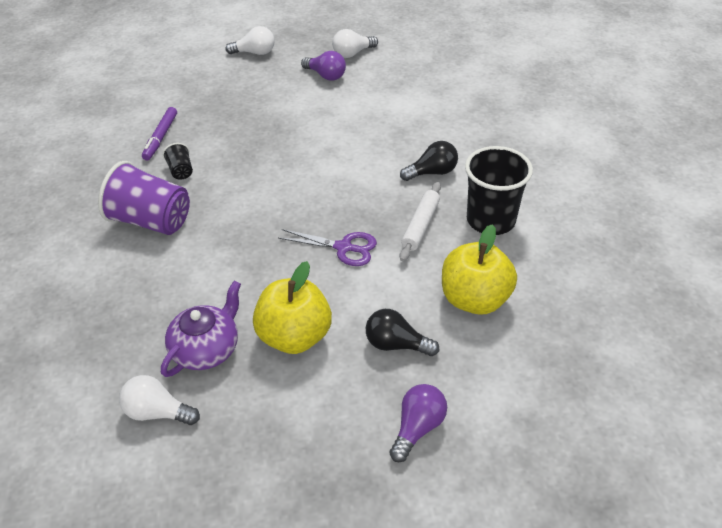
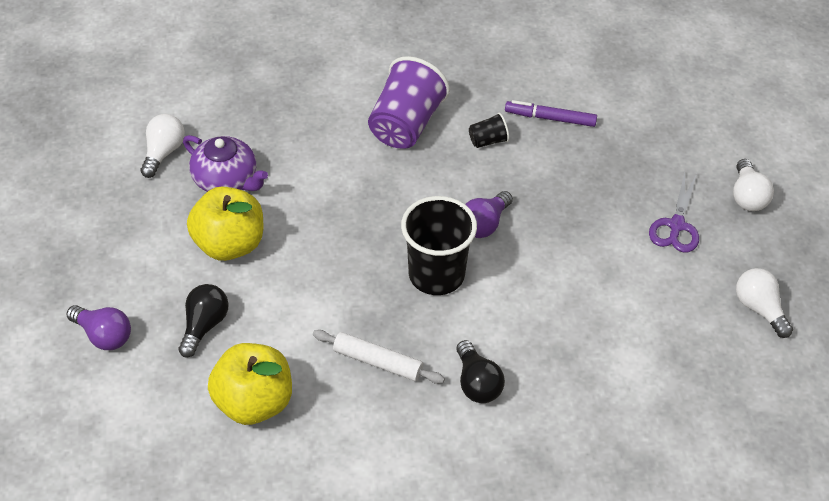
camera: 90 degrees right, 5 degrees up
(326, 75) = (696, 276): purple light bulb -> purple light bulb (484, 224)
(343, 248) = (348, 286): purple scissors -> purple scissors (676, 225)
(490, 220) = (381, 437): black cup -> black cup (436, 275)

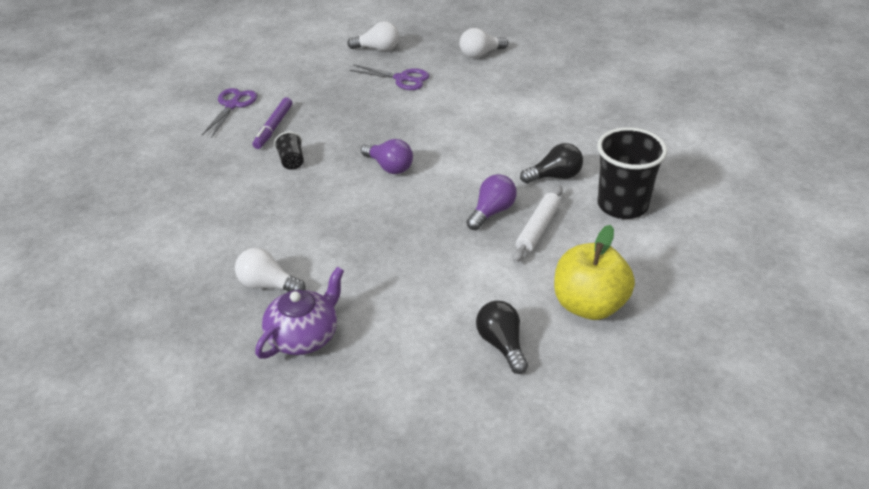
camera: 85 degrees left, 10 degrees down
(104, 335) = (517, 428): purple light bulb -> purple light bulb (492, 212)
(163, 152) = (249, 394): white light bulb -> white light bulb (267, 285)
(204, 326) = (502, 345): black light bulb -> black light bulb turned 45 degrees clockwise
(229, 244) = (396, 330): yellow apple -> none
(406, 125) = (257, 208): purple cup -> none
(436, 275) = (443, 194): black cup -> black cup (622, 205)
(590, 79) = (232, 105): none -> purple scissors

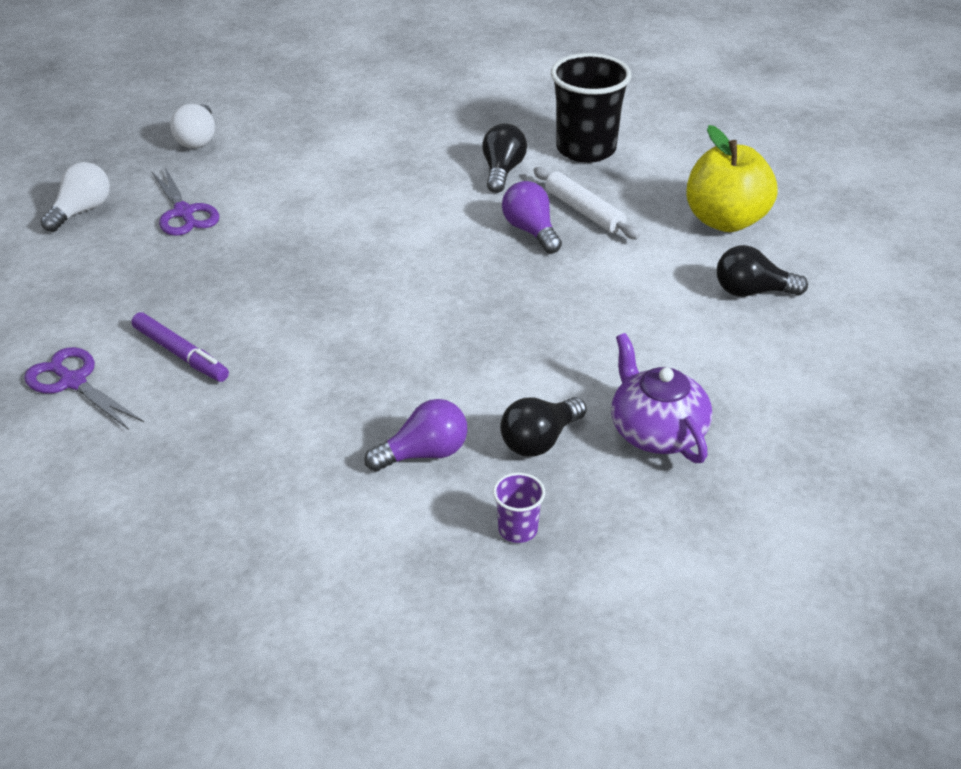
camera: 65 degrees left, 0 degrees up
(182, 300) = (517, 529): none -> purple cup
(267, 285) = (540, 440): white light bulb -> black light bulb
(291, 161) = (283, 357): black cup -> none
(389, 167) = (376, 278): purple light bulb -> purple light bulb (424, 454)
(402, 79) = (184, 213): purple scissors -> purple scissors turned 105 degrees clockwise

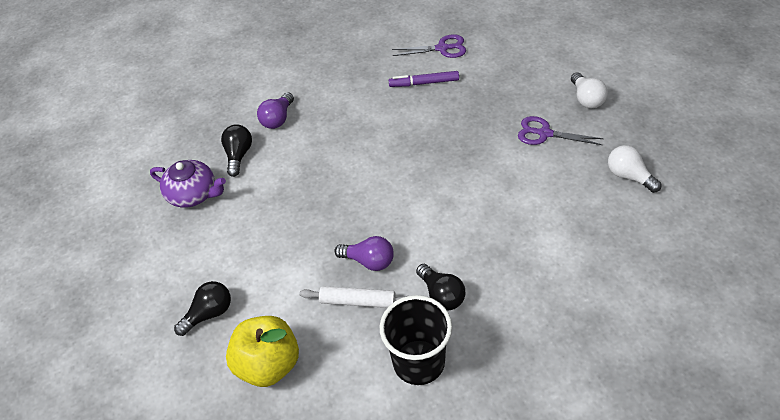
camera: 140 degrees right, 10 degrees up
(517, 529) = (213, 120): purple cup -> none

